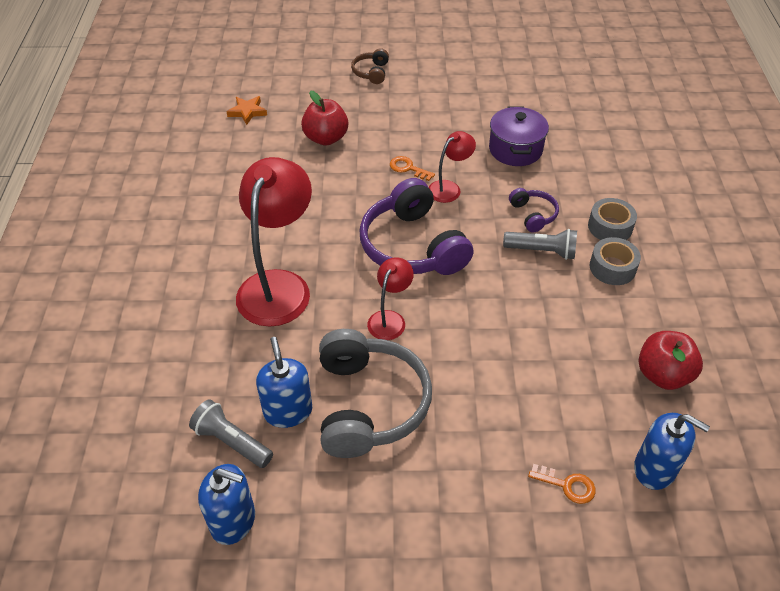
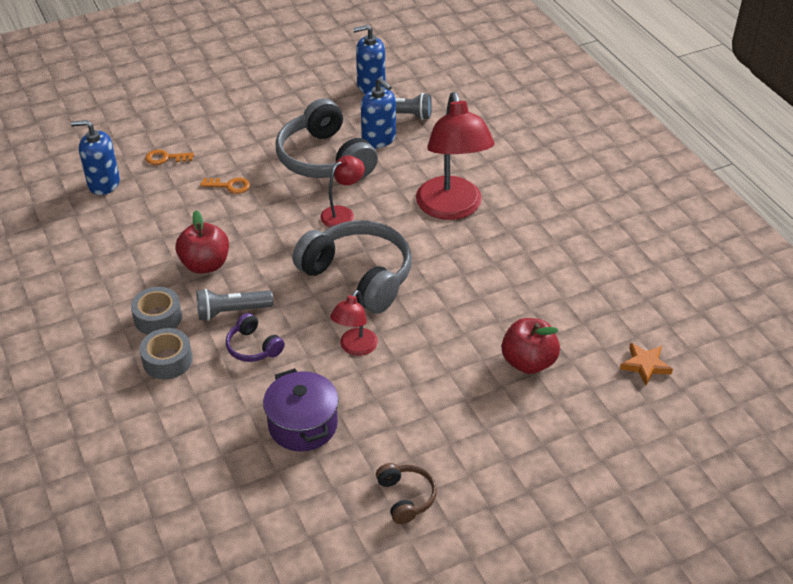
camera: 155 degrees right, 5 degrees down
(371, 72) = (552, 486): brown headphones -> brown headphones (405, 497)
(390, 319) = (343, 213): red lamp -> red lamp turned 135 degrees counterclockwise
(408, 168) = (412, 356): orange key -> orange key (229, 186)
(413, 246) = (358, 276): purple headphones -> grey headphones
(663, 374) = (101, 243): red apple -> red apple (205, 264)

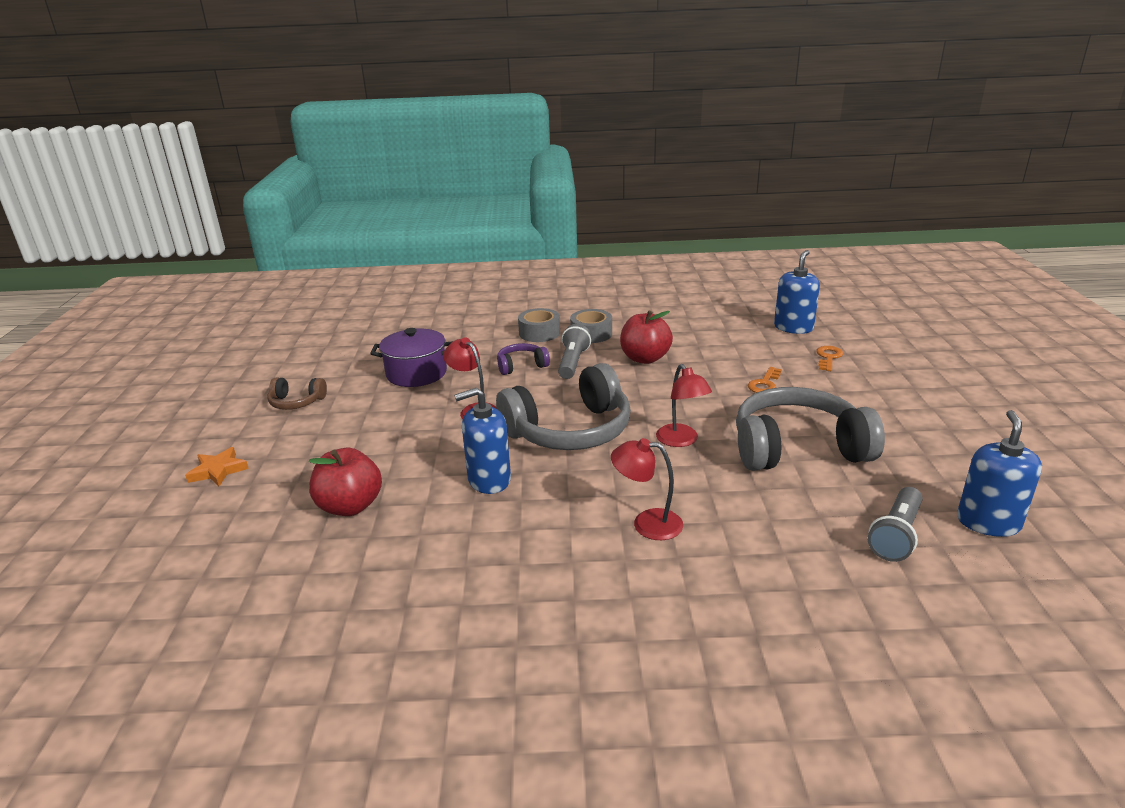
camera: 115 degrees right, 15 degrees down
(378, 139) = (833, 498): blue soap dispenser -> blue soap dispenser (489, 480)
(452, 208) = (647, 523): red lamp -> red lamp, size x0.50
(645, 365) = (244, 599): orange star -> orange star (218, 470)

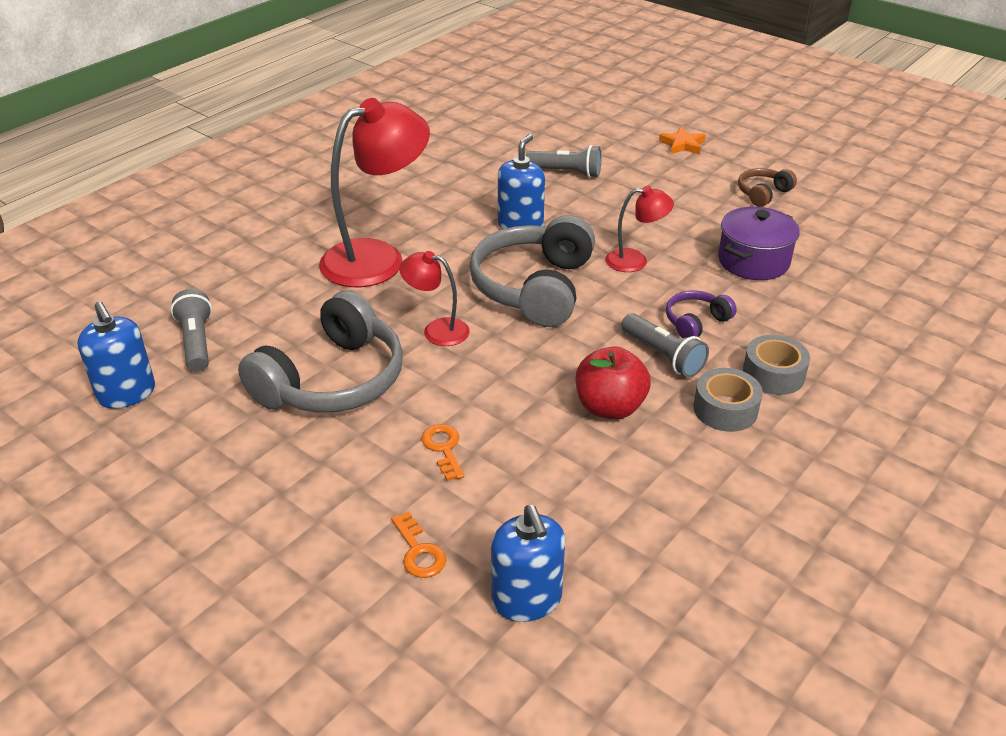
camera: 130 degrees right, 10 degrees up
(350, 506) = (566, 172): red apple -> grey flashlight
(521, 366) = (696, 322): purple headphones -> purple headphones turned 150 degrees counterclockwise
(647, 523) = (377, 258): red lamp -> red lamp, size x1.99

